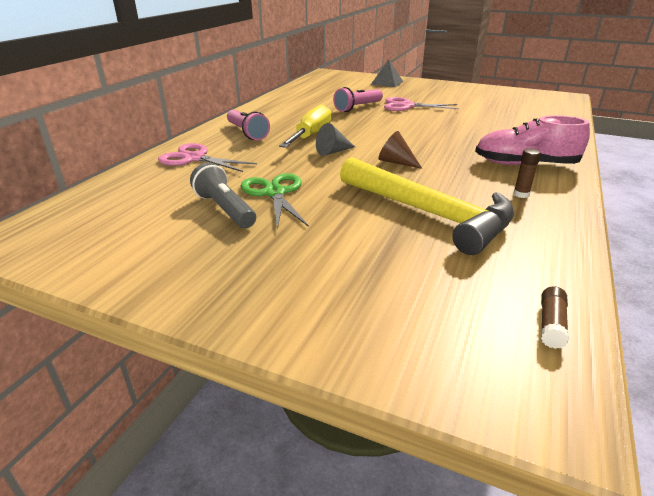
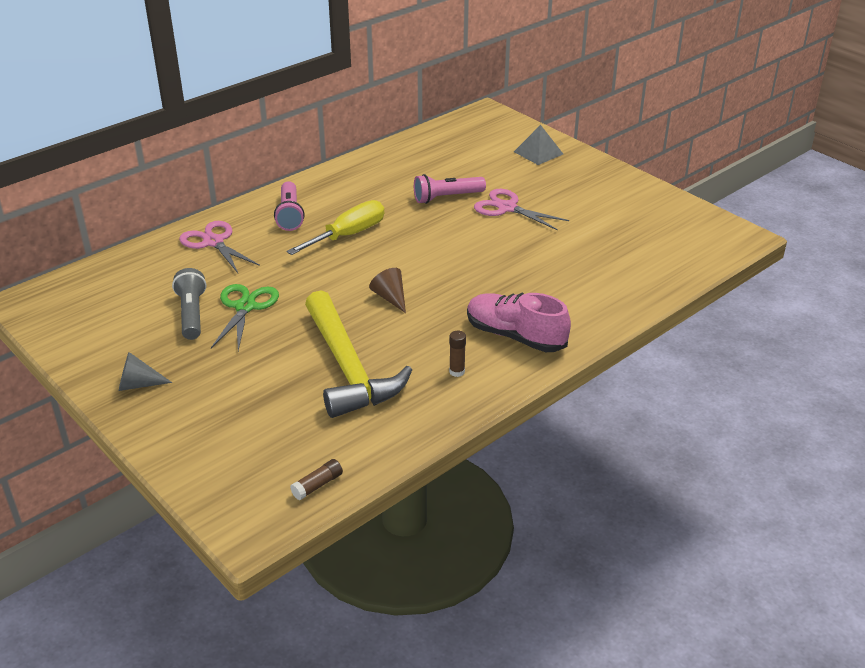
camera: 25 degrees right, 5 degrees up
(333, 152) = (346, 266): grey cone -> grey cone (138, 384)

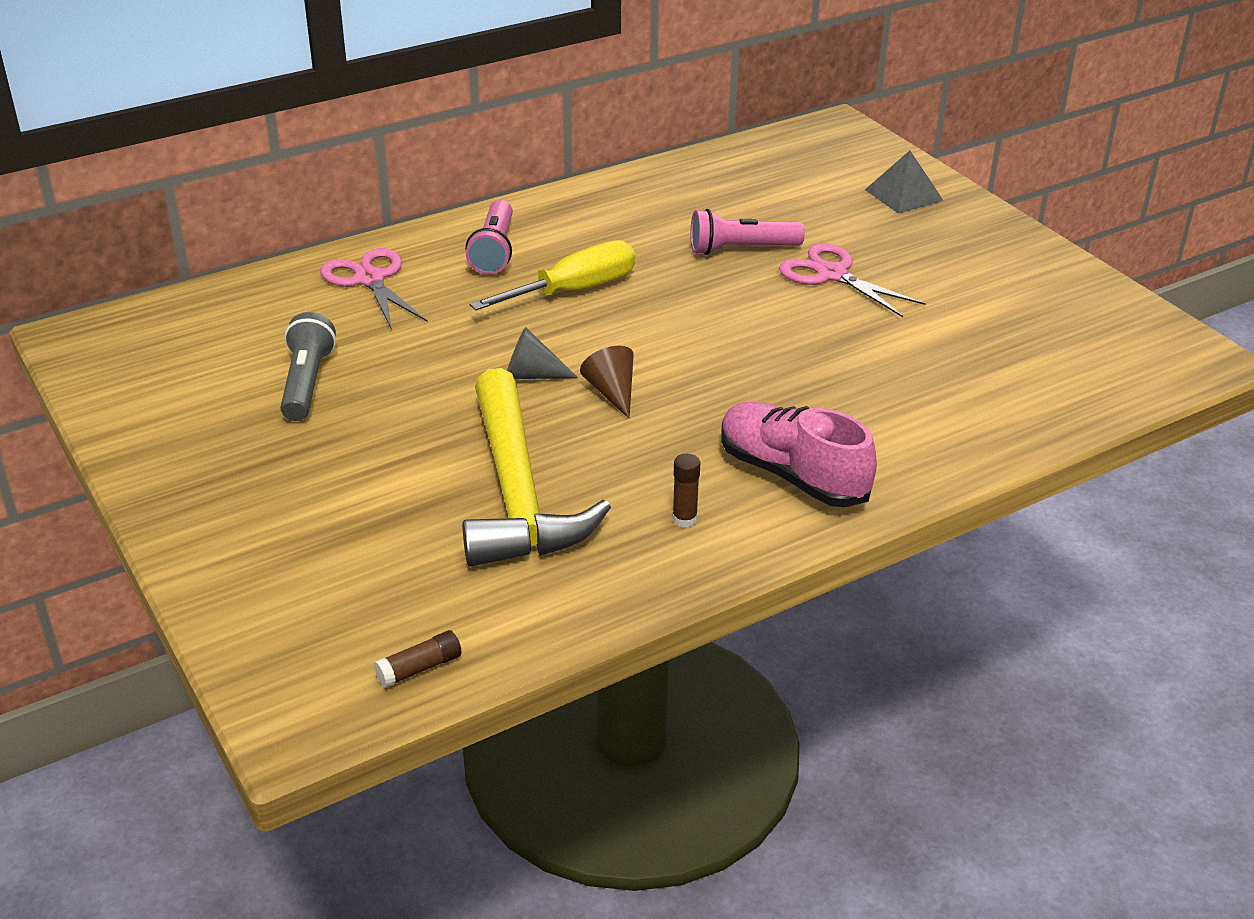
camera: 10 degrees right, 0 degrees up
(138, 384) = (198, 479): grey cone -> grey cone (532, 375)
(245, 307) = (389, 381): green scissors -> none

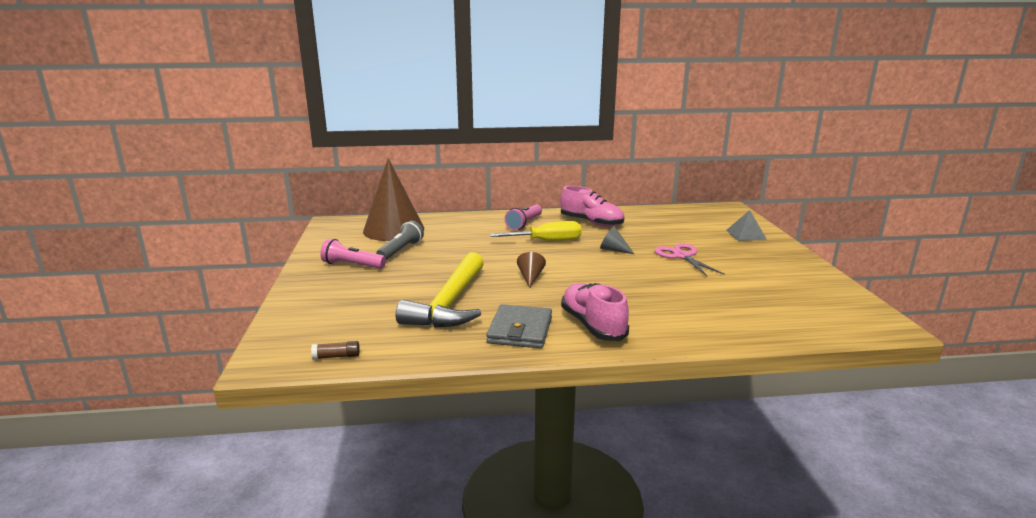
camera: 25 degrees right, 15 degrees down
(238, 328) = (393, 230): none -> brown cone
(370, 279) = (462, 224): pink scissors -> none
(532, 375) = (499, 265): grey cone -> grey cone (613, 250)
(619, 220) = (591, 222): none -> pink shoe
(684, 519) = (520, 330): brown glue stick -> grey wallet
(741, 249) = (642, 240): pink flashlight -> pink flashlight (352, 265)

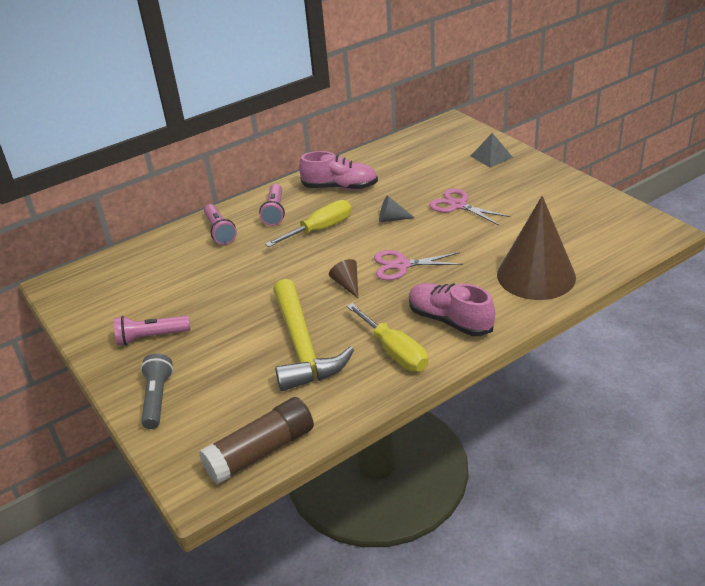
camera: 25 degrees left, 15 degrees up
(336, 356) = (261, 451): brown glue stick -> brown glue stick, size x2.44
(393, 230) = (142, 270): brown cone -> brown cone (536, 275)
(400, 250) = (182, 297): grey flashlight -> grey flashlight (157, 399)
(472, 224) = (220, 231): none -> pink flashlight
(520, 330) = (394, 352): grey wallet -> yellow screwdriver
(590, 279) = (401, 265): none -> pink scissors

